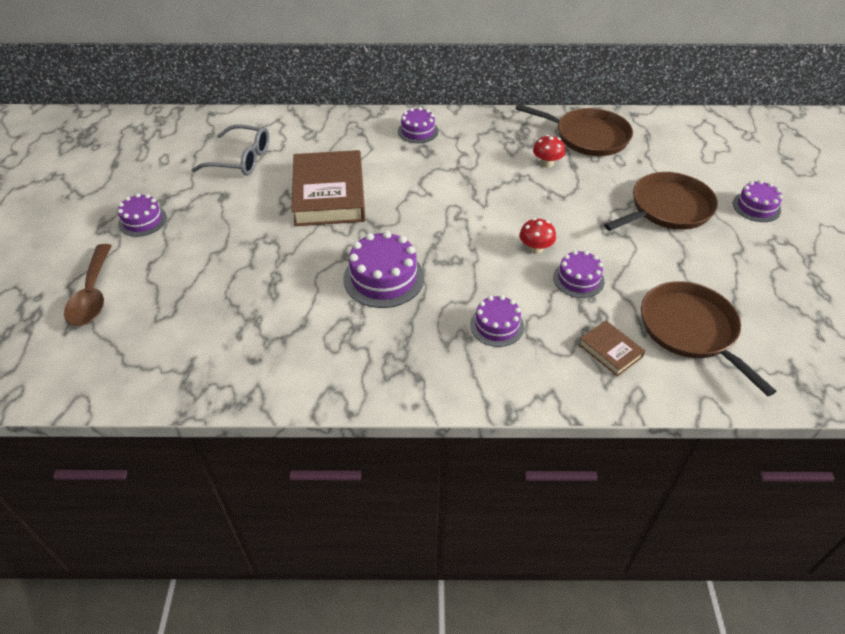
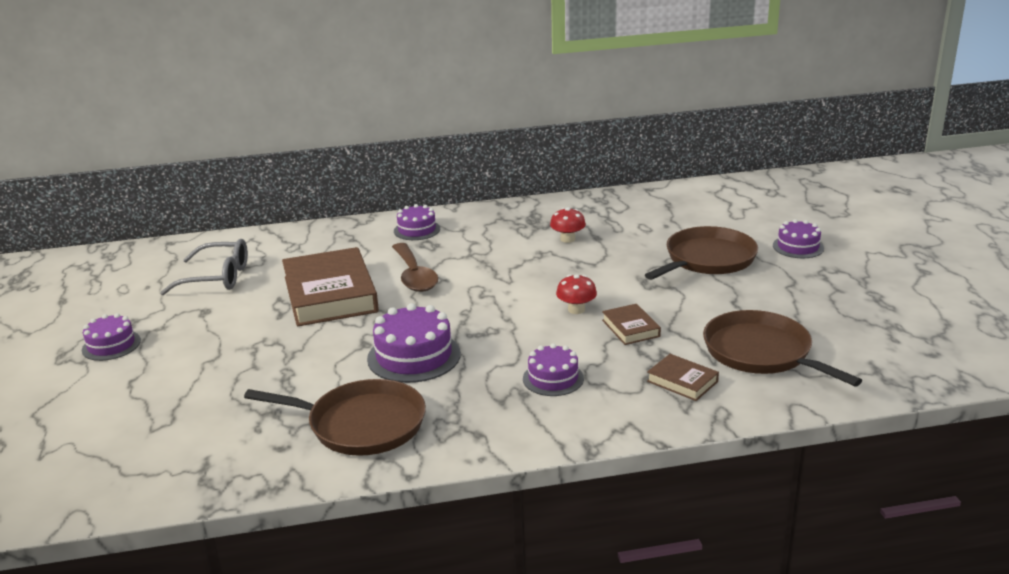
camera: 10 degrees left, 20 degrees down
(92, 294) = (66, 418): brown spoon -> brown spoon (414, 276)
(578, 279) = (630, 328): purple cake -> brown book
(588, 136) = (605, 212): brown pan -> brown pan (361, 424)

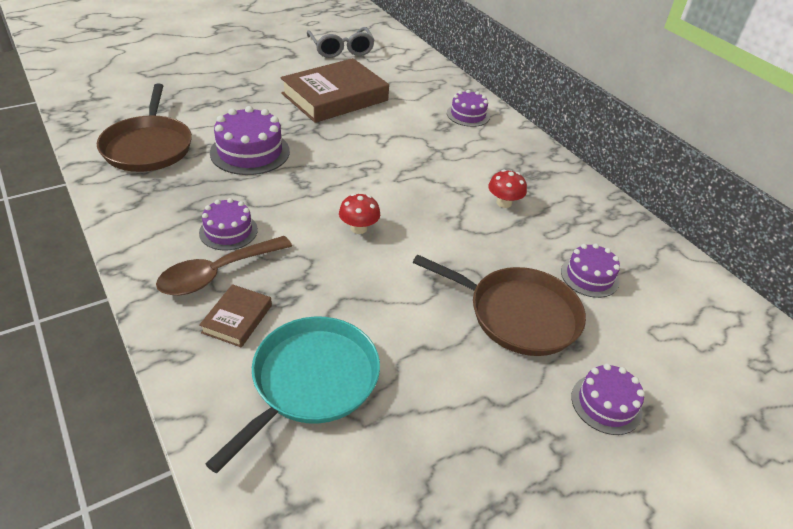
camera: 65 degrees right, 15 degrees up
(111, 345) = (238, 36): purple cake -> purple cake (589, 276)
(414, 276) = (383, 128): brown spoon -> brown spoon (217, 273)
(630, 328) = (334, 269): brown book -> none
(761, 353) = (311, 381): brown pan -> turquoise pan

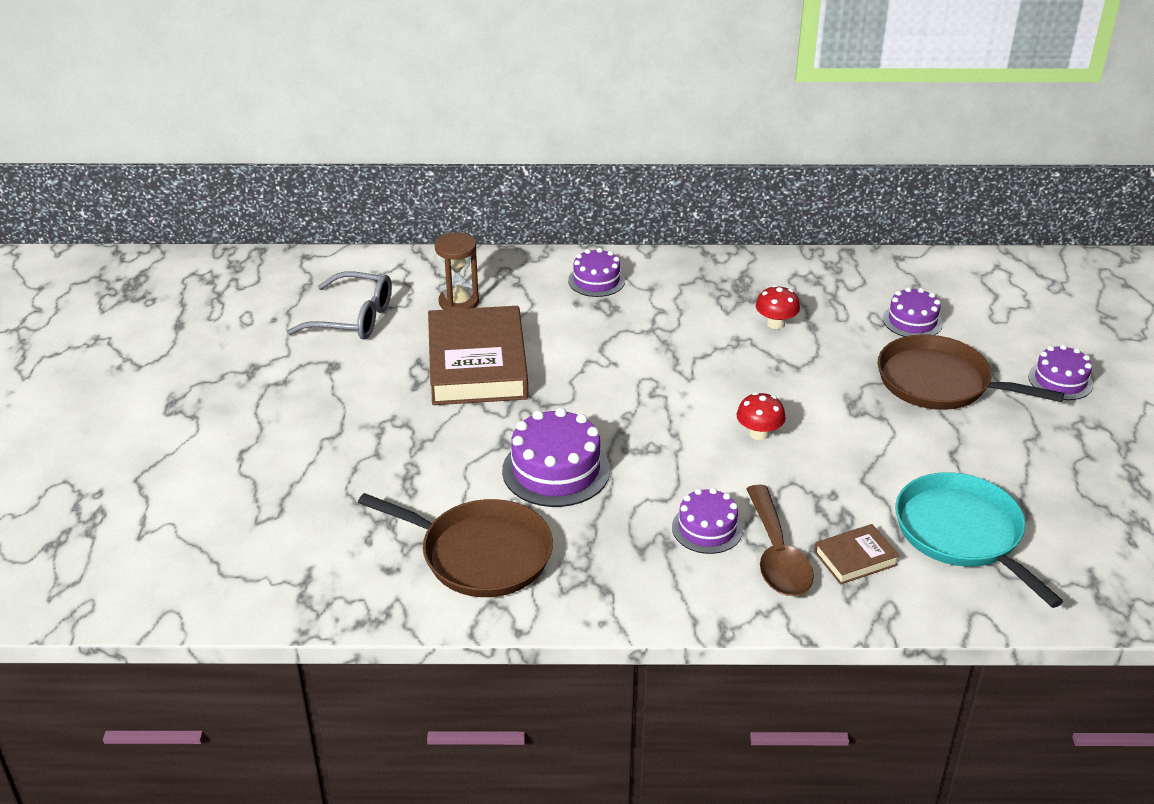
camera: 55 degrees left, 5 degrees down
(237, 319) = (855, 558): brown book -> brown book turned 75 degrees counterclockwise
(391, 75) = (459, 302): none -> brown hourglass
(518, 314) = (939, 382): brown pan -> brown pan turned 120 degrees counterclockwise

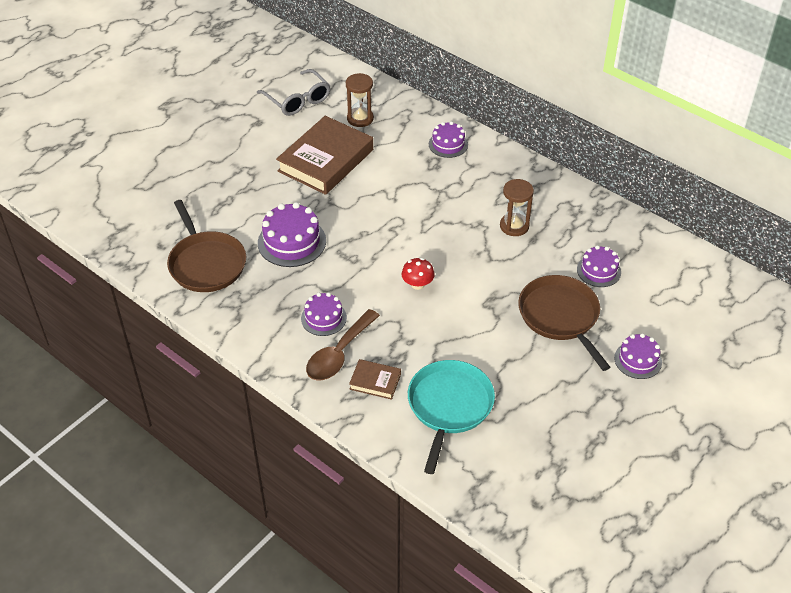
camera: 40 degrees right, 10 degrees up
(775, 323) = (514, 226): red mushroom -> brown hourglass

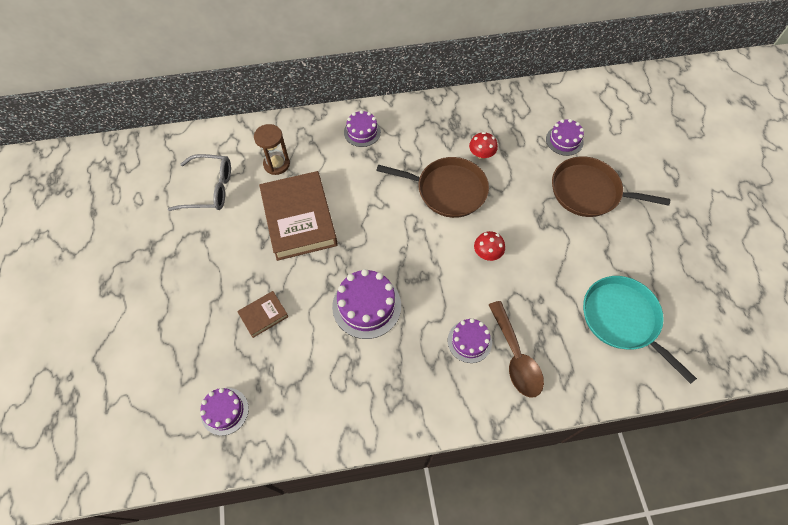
camera: 50 degrees left, 15 degrees up
(206, 263) = (332, 388): brown pan -> brown pan (447, 190)
(375, 382) = (563, 351): brown book -> brown book (263, 315)
(514, 226) = (481, 154): brown hourglass -> red mushroom
(638, 360) = (660, 179): purple cake -> purple cake (224, 411)

